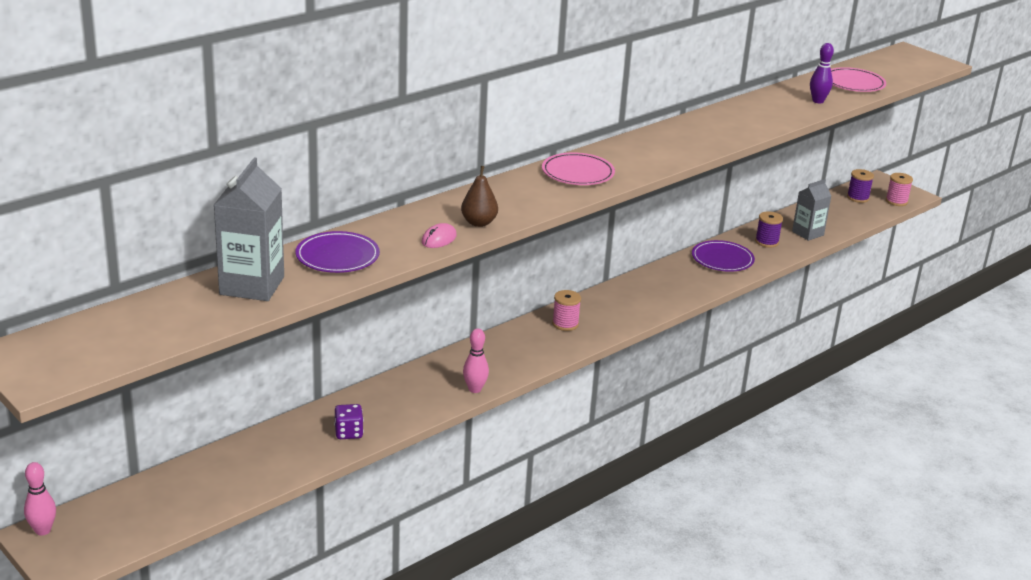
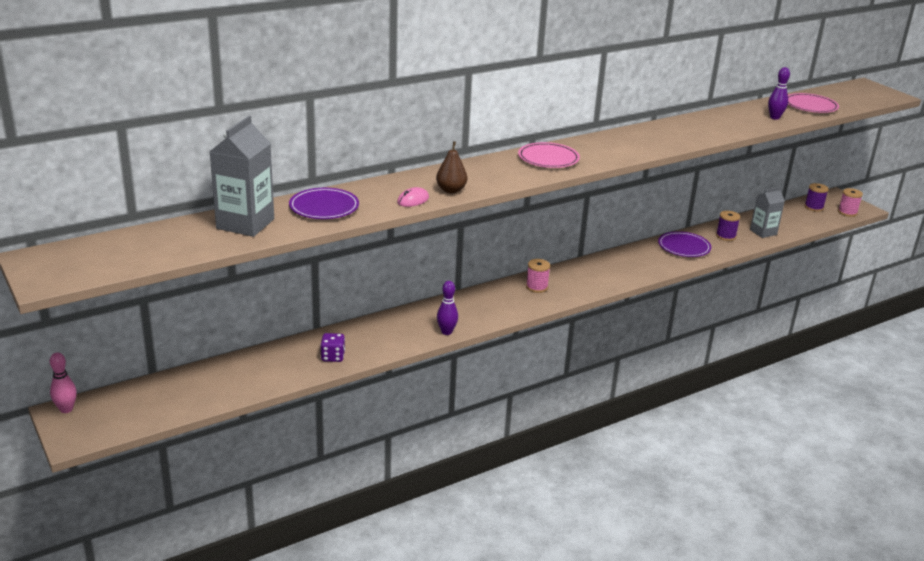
camera: 10 degrees right, 0 degrees up
(475, 389) = (446, 332): pink bowling pin -> purple bowling pin

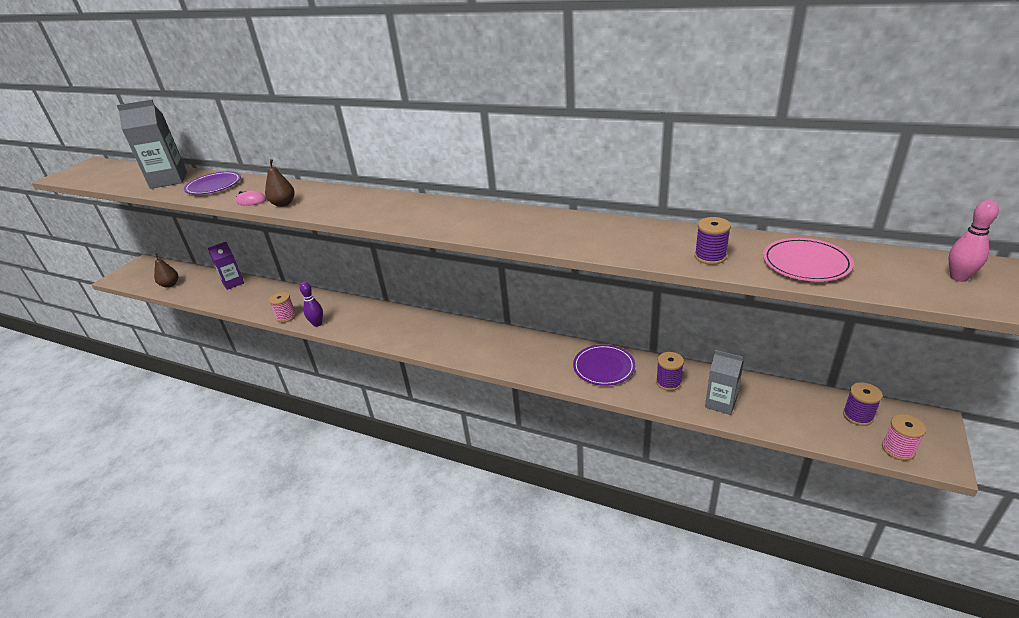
camera: 60 degrees right, 5 degrees up
(66, 409) = (144, 262): pink bowling pin -> pink bowling pin (959, 277)
(185, 400) = (170, 284): none -> brown pear
(264, 357) = (233, 283): none -> purple carton
(333, 357) = (250, 301): purple dice -> none
(536, 287) = (426, 328): pink spool -> pink spool (286, 317)
(548, 158) = (396, 207): pink plate -> none
(774, 117) = (710, 257): purple bowling pin -> purple spool

